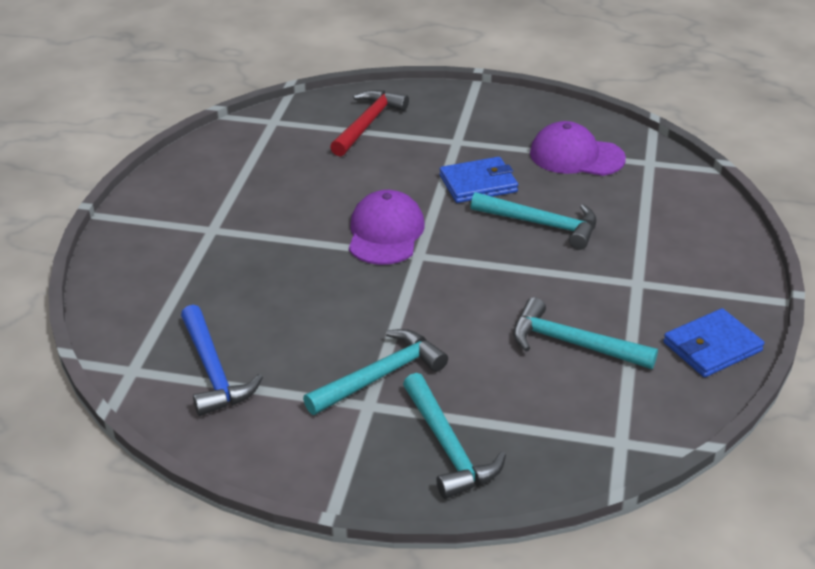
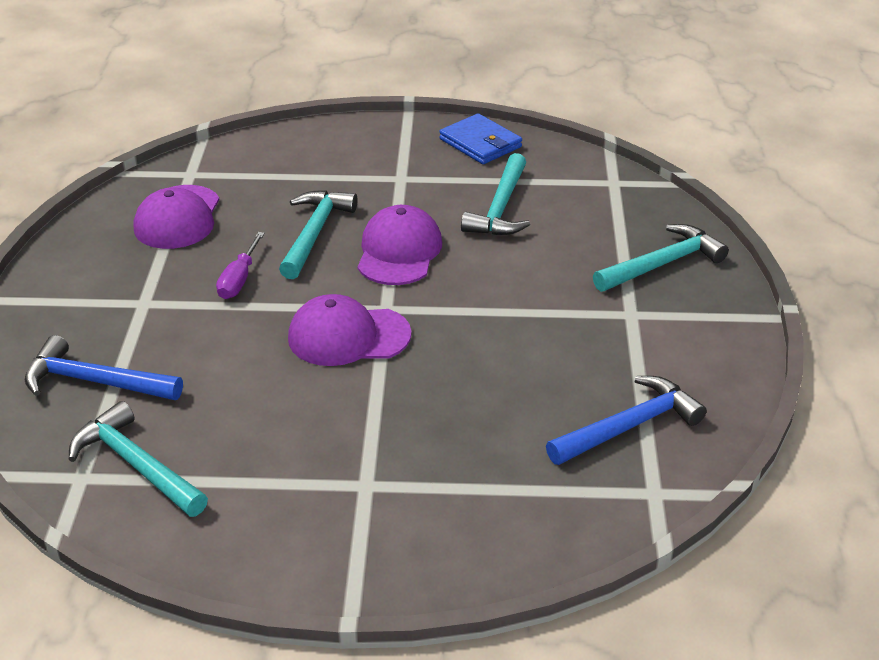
camera: 100 degrees left, 0 degrees up
(367, 124) = (95, 382): red hammer -> blue hammer
(380, 376) = (588, 311): turquoise hammer -> turquoise hammer (136, 465)
(478, 184) = (239, 279): blue wallet -> purple screwdriver
(504, 270) = (399, 252): none -> purple cap

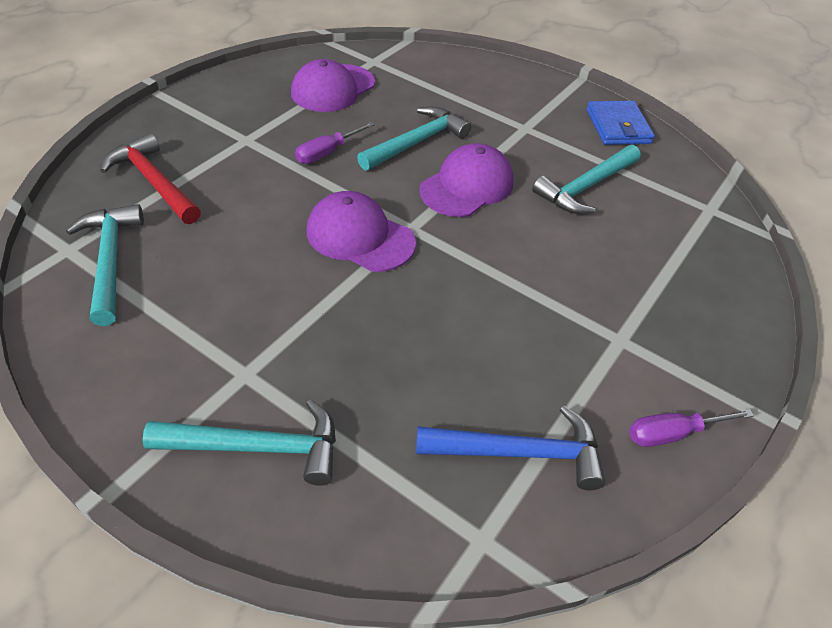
camera: 30 degrees right, 10 degrees up
(95, 382) = (154, 182): blue hammer -> red hammer
(662, 264) = (693, 306): turquoise hammer -> turquoise hammer (258, 447)
(720, 359) = (673, 433): none -> purple screwdriver

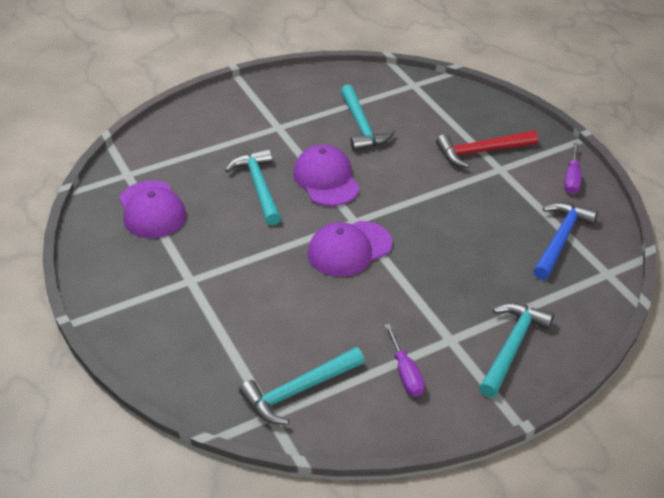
camera: 60 degrees left, 5 degrees down
(110, 260) = (298, 391): turquoise hammer -> turquoise hammer turned 45 degrees counterclockwise
(154, 182) = (213, 348): red hammer -> red hammer (481, 152)
(327, 153) = (240, 238): purple screwdriver -> purple screwdriver (405, 373)
(618, 126) = (306, 84): blue wallet -> none

